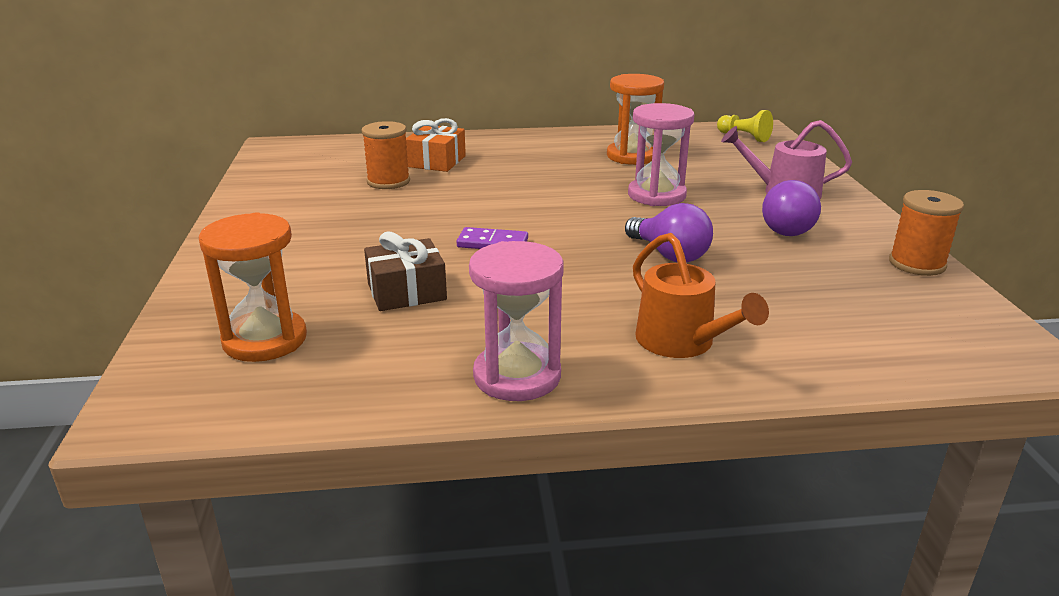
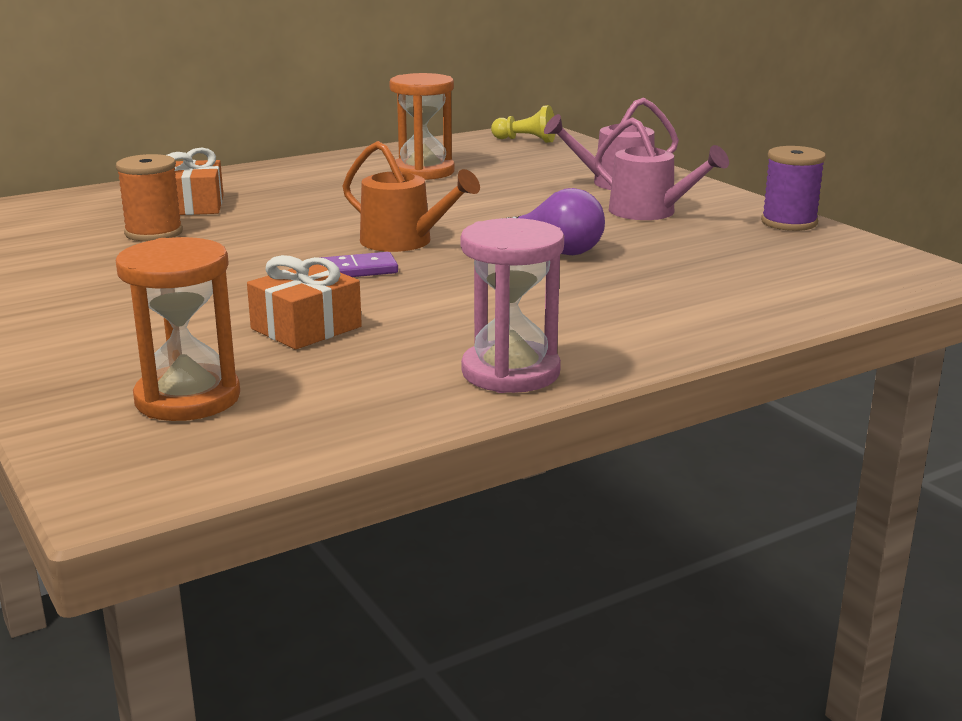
camera: 25 degrees left, 5 degrees down
(406, 291) = (306, 328): brown gift -> orange gift
(656, 195) = (488, 203): pink hourglass -> none
(681, 342) = (641, 317): orange watering can -> orange watering can (404, 242)
(789, 228) = (650, 212): purple light bulb -> pink watering can
(917, 264) = (789, 222): orange spool -> purple spool

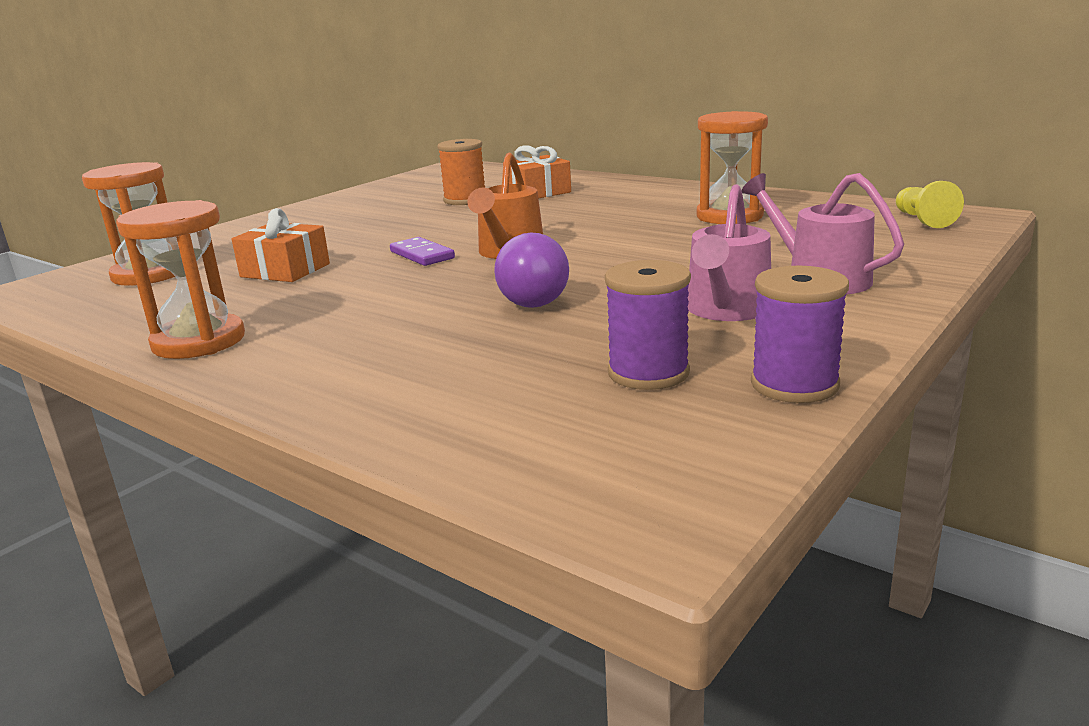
camera: 70 degrees right, 0 degrees up
(510, 372) = (199, 341): pink hourglass -> orange hourglass
(742, 246) = (648, 373): none -> purple spool

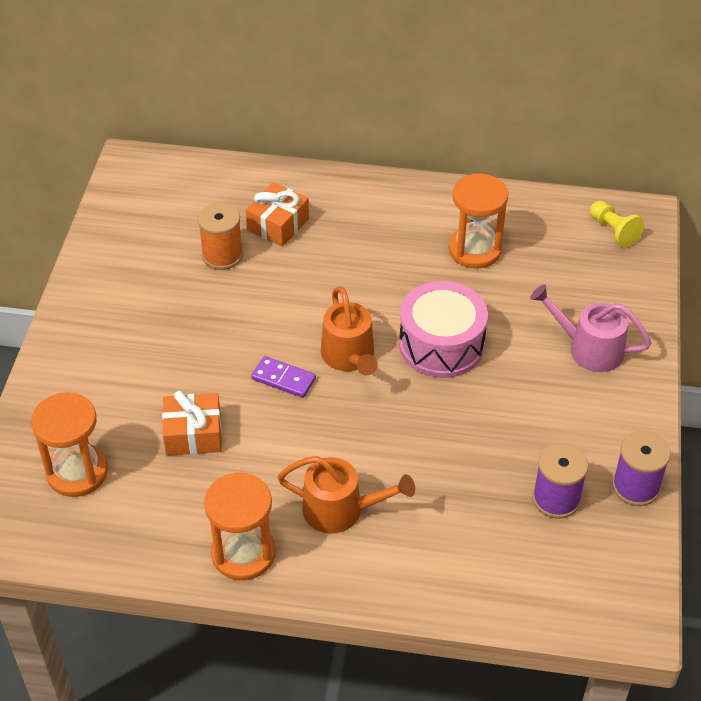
camera: 30 degrees left, 25 degrees up
(351, 333) = (340, 510): none -> orange watering can
(535, 299) = (427, 428): purple light bulb -> none
(623, 257) = (441, 345): none -> pink drum
(726, 310) = (556, 410): pink watering can -> none

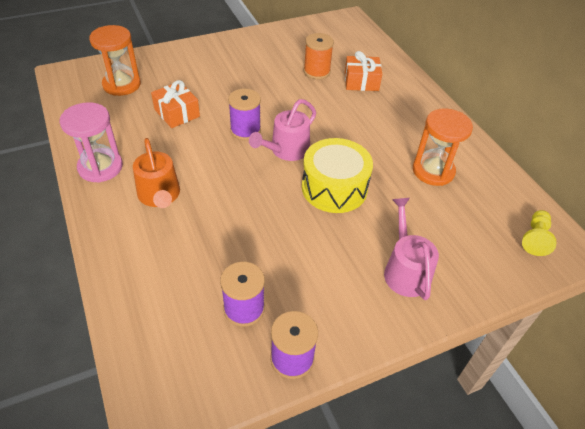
camera: 55 degrees right, 0 degrees up
(243, 553) = (100, 167): orange hourglass -> pink hourglass
(283, 379) = (245, 130): purple domino -> purple spool
(349, 357) = (286, 150): orange watering can -> pink watering can
(441, 345) = (334, 188): pink drum -> yellow drum

